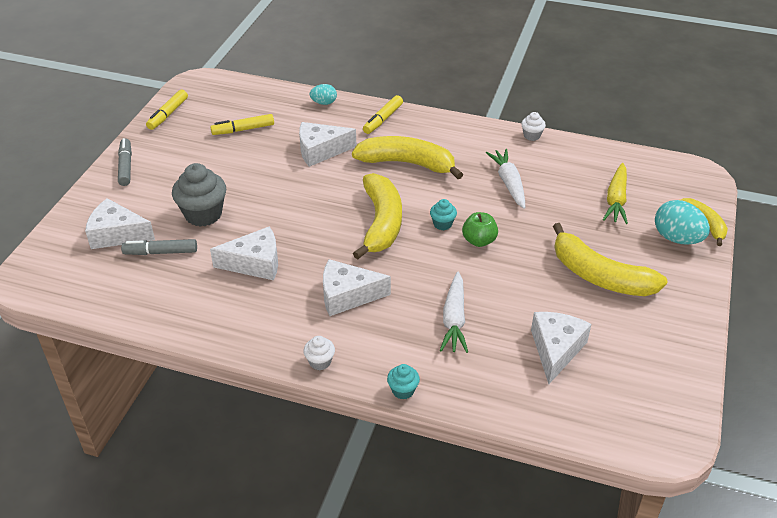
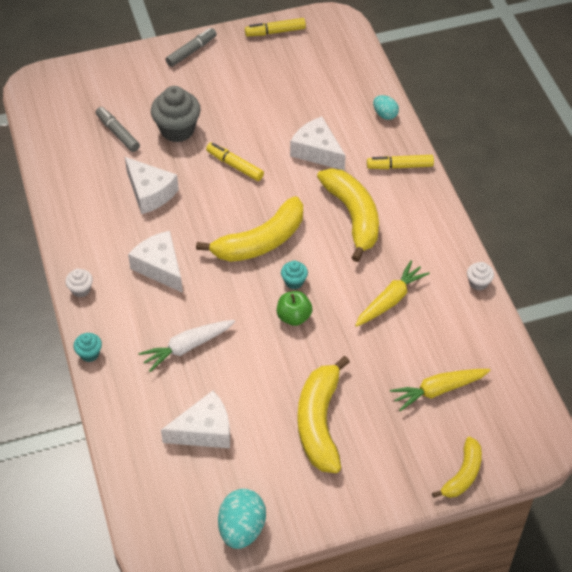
camera: 55 degrees right, 10 degrees up
(117, 234) = (116, 98): white cheese -> none
(243, 129) = (299, 87): yellow marker -> yellow marker (235, 165)
(509, 183) = (390, 300): white carrot -> yellow carrot
(677, 238) = (421, 460): turquoise egg -> turquoise egg (242, 529)

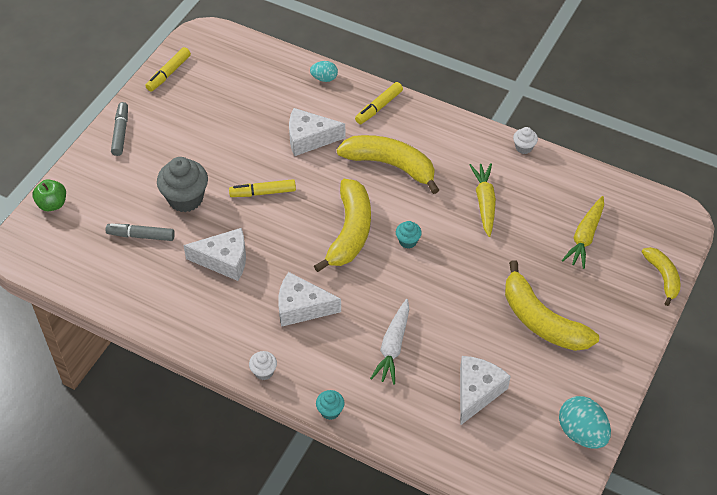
camera: 45 degrees left, 0 degrees up
(294, 317) = (438, 265): green apple -> green apple (52, 204)

